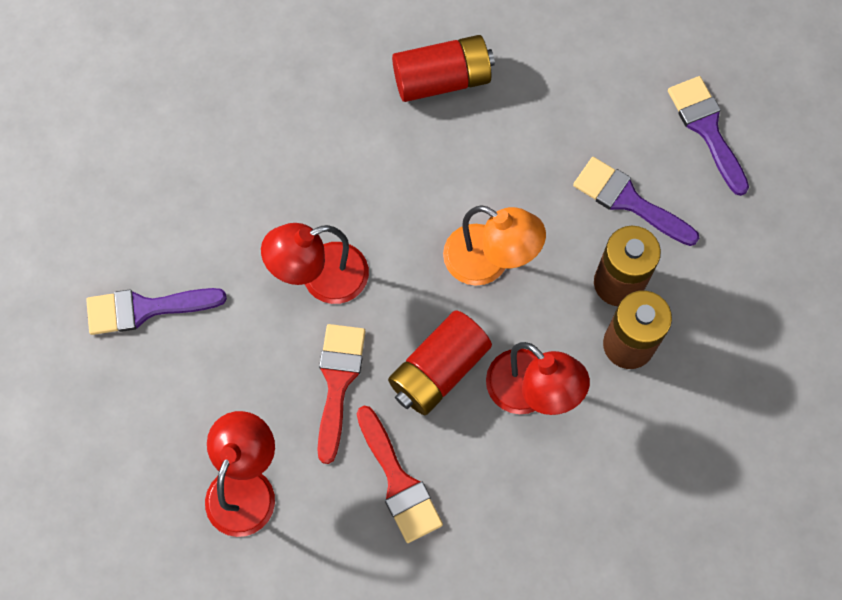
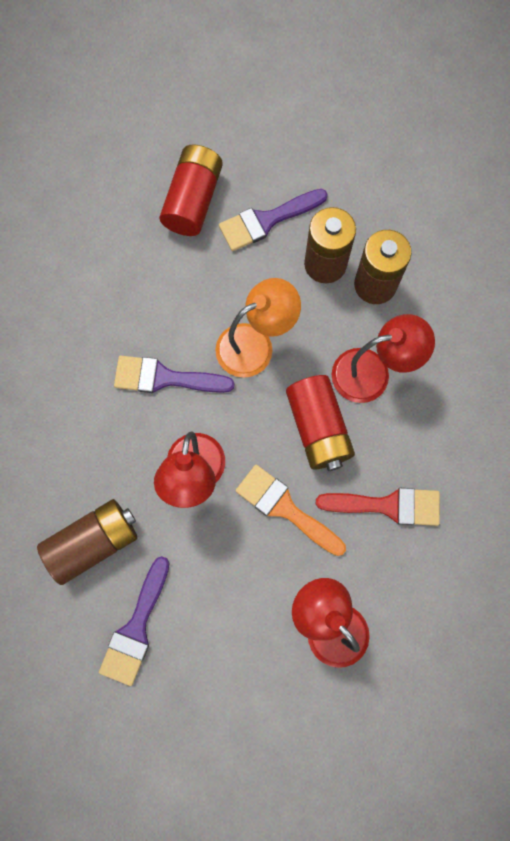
camera: 60 degrees left, 5 degrees up
(204, 225) = (93, 543): none -> brown battery
(338, 382) = (285, 508): red brush -> orange brush
(442, 79) = (86, 294): red battery -> red battery (193, 200)
(707, 129) = (245, 136): purple brush -> purple brush (165, 378)

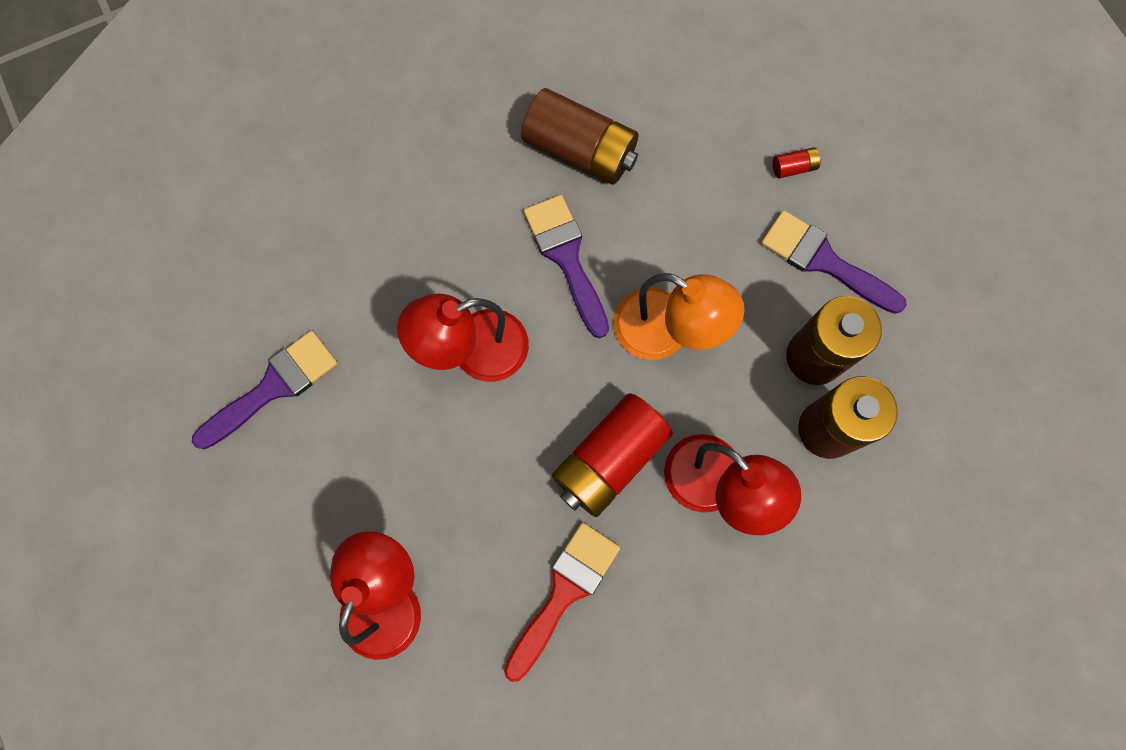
camera: 60 degrees right, 0 degrees up
(93, 543) = (341, 290): brown battery -> brown battery (580, 150)
(136, 628) = (273, 387): purple brush -> purple brush turned 150 degrees clockwise
(193, 200) = (793, 168): red battery -> red battery, size x0.40
(285, 508) = (494, 474): orange brush -> none
(387, 505) = (564, 592): red brush -> red brush turned 120 degrees counterclockwise

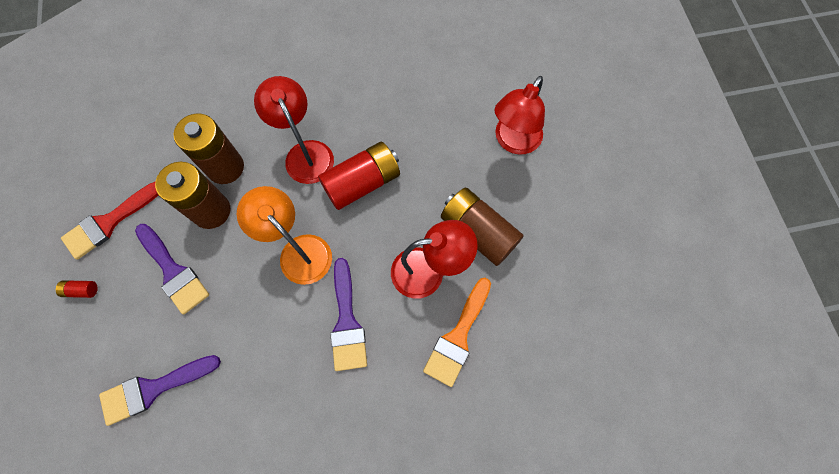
camera: 165 degrees left, 5 degrees down
(273, 387) = (569, 282): purple brush -> purple brush (153, 388)
(415, 276) = (458, 336): none -> orange brush
(564, 592) = (411, 121): red brush -> red brush (109, 222)
(580, 150) = (308, 407): brown battery -> brown battery (478, 232)
(793, 168) = (158, 347): red battery -> red battery (82, 290)

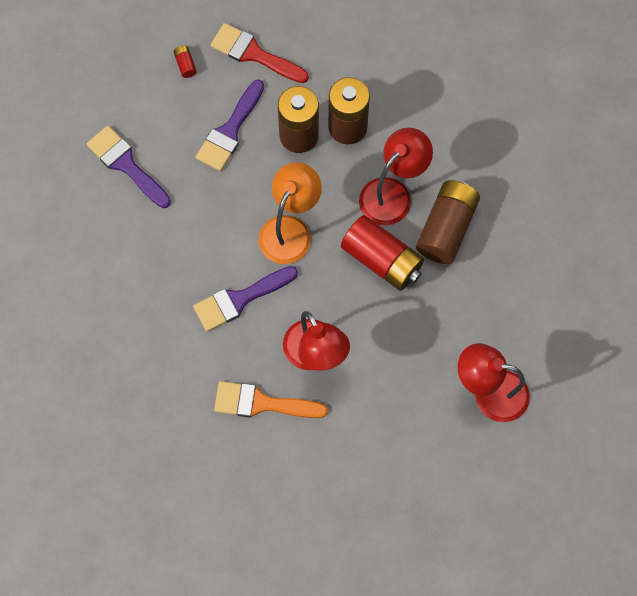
camera: 70 degrees right, 0 degrees up
(478, 232) = (373, 389): brown battery -> brown battery (446, 228)

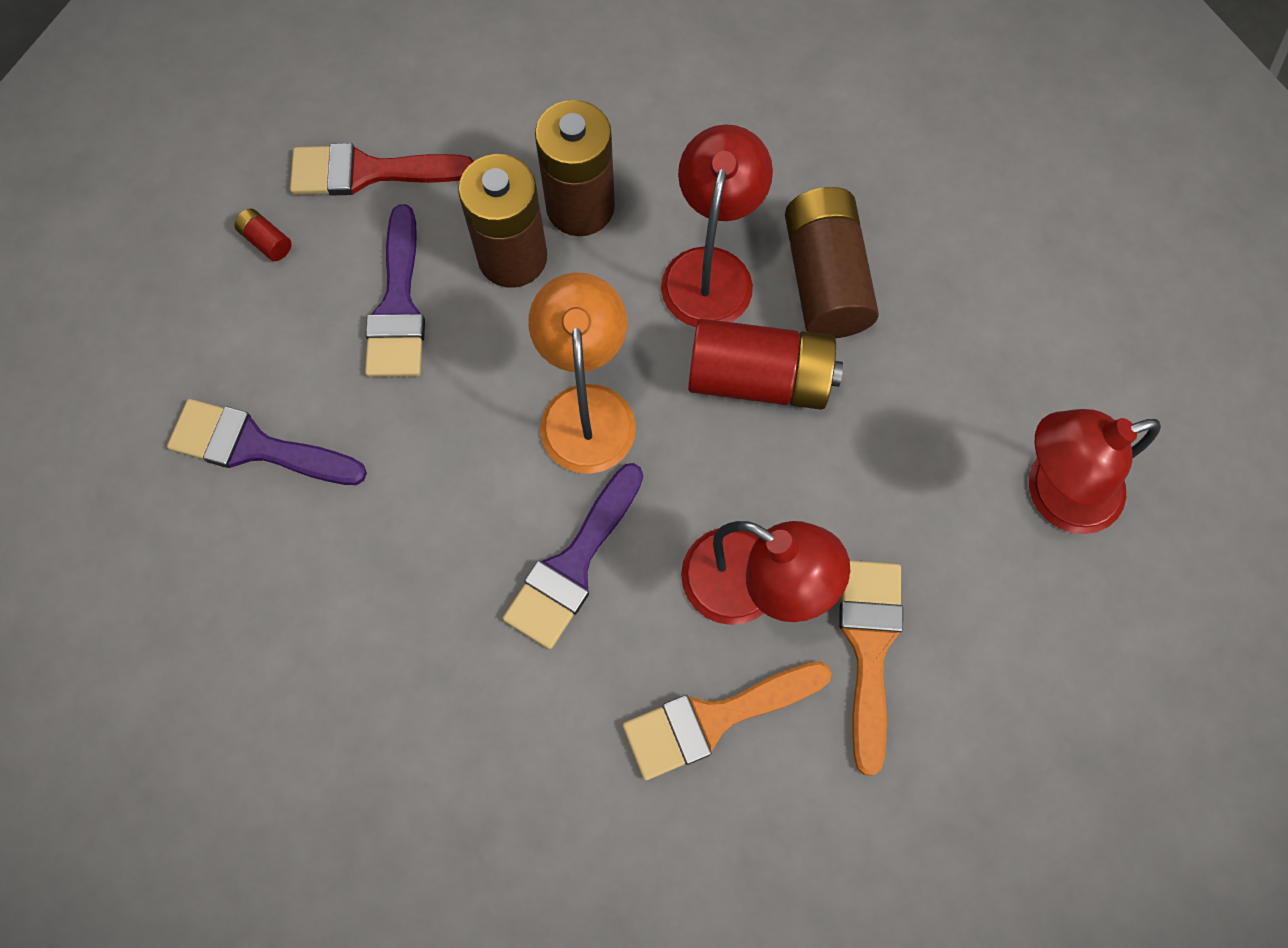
camera: 30 degrees left, 0 degrees up
(353, 412) = (869, 648): none -> orange brush

